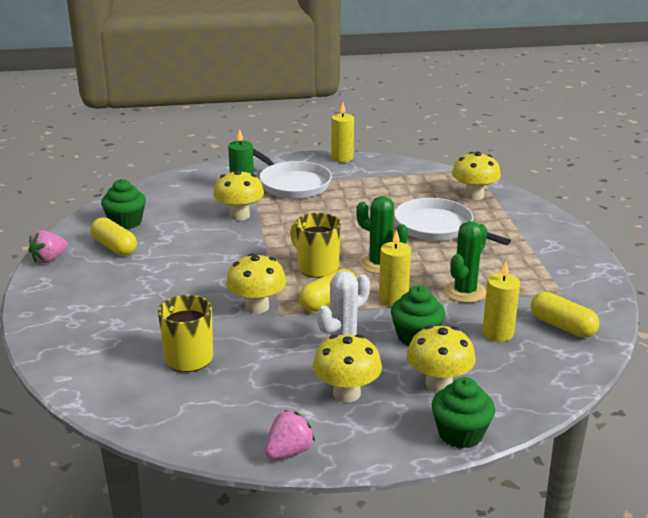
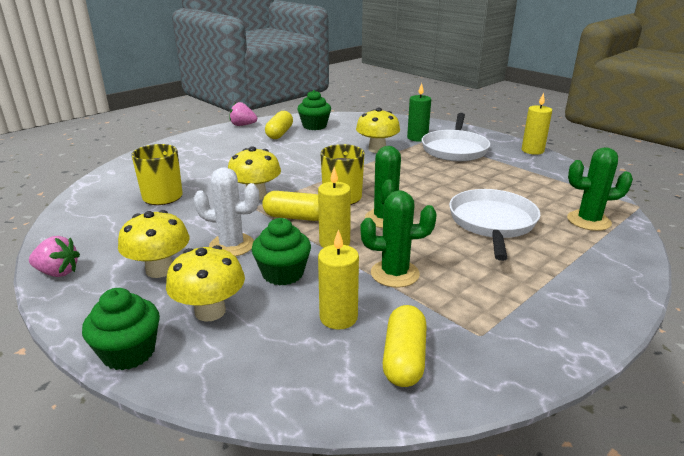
camera: 55 degrees right, 0 degrees up
(474, 195) = (588, 221): yellow mushroom -> green cactus

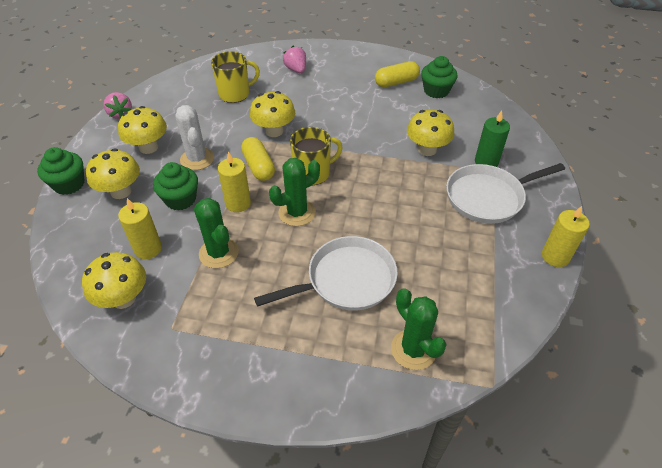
camera: 55 degrees right, 20 degrees up
(243, 125) = (390, 56): pink strawberry -> pink strawberry (296, 70)
(404, 358) = (123, 298): yellow capsule -> yellow mushroom

